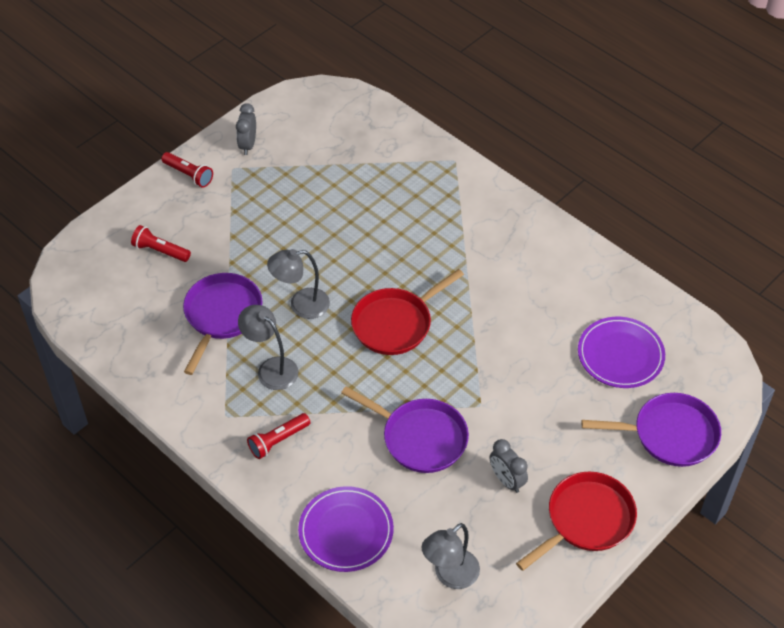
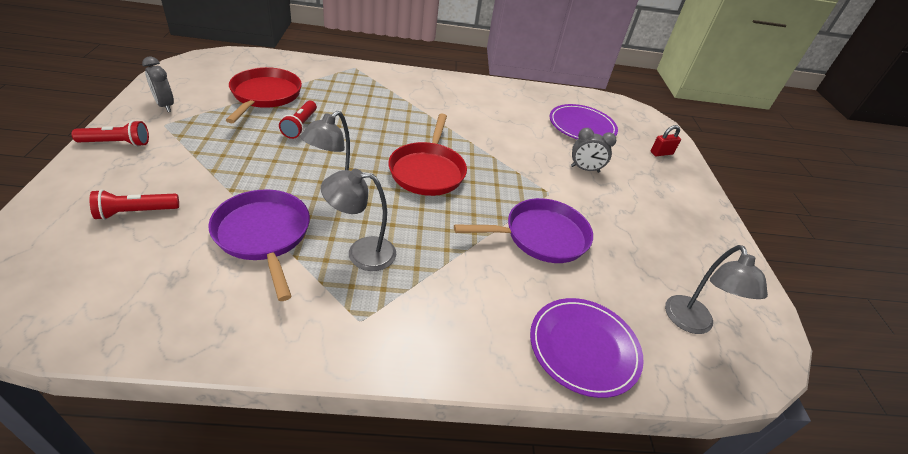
camera: 50 degrees left, 10 degrees down
(278, 441) = (436, 310): red flashlight -> red flashlight (300, 126)
(506, 480) = (627, 230): grey clock -> grey clock (585, 169)
(586, 520) = (698, 225): red pan -> red pan (265, 95)
(670, 434) = (661, 153): purple pan -> red padlock

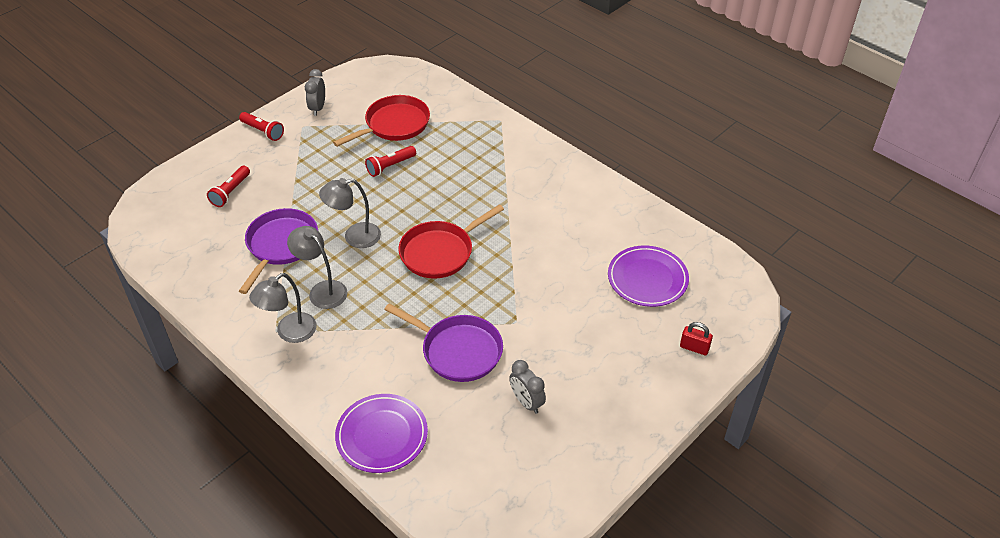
camera: 50 degrees right, 5 degrees up
(136, 212) = (230, 192): red flashlight -> red flashlight turned 90 degrees counterclockwise
(585, 169) = (582, 320): grey clock -> grey clock (526, 402)
(691, 323) = (481, 477): grey lamp -> grey lamp (289, 333)

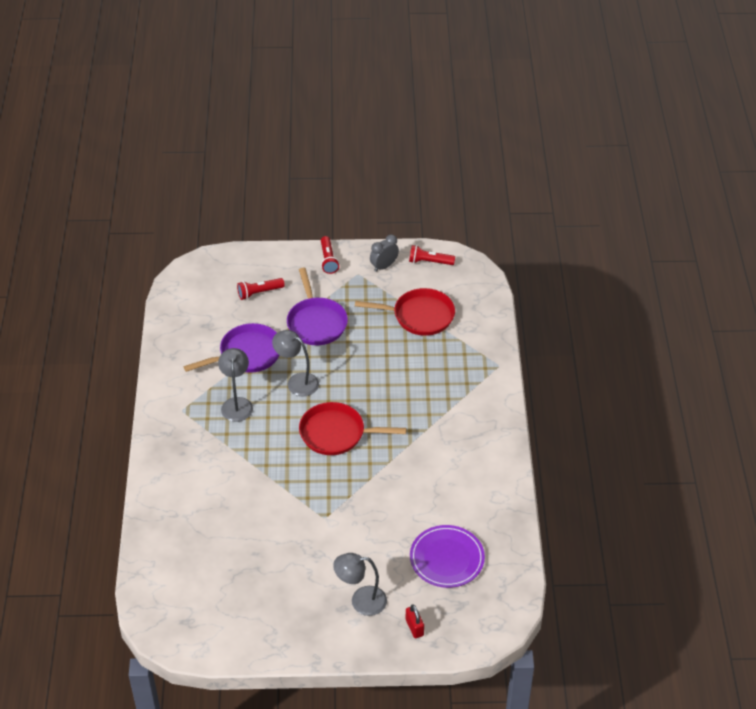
camera: 45 degrees right, 0 degrees up
(289, 333) = (188, 417): grey lamp -> grey lamp (361, 601)
(382, 435) = (166, 522): purple plate -> none
(390, 166) = (379, 346): red flashlight -> red flashlight (429, 262)
(458, 351) = (268, 507): purple pan -> purple pan (316, 322)
(526, 402) = (267, 572): grey clock -> none

